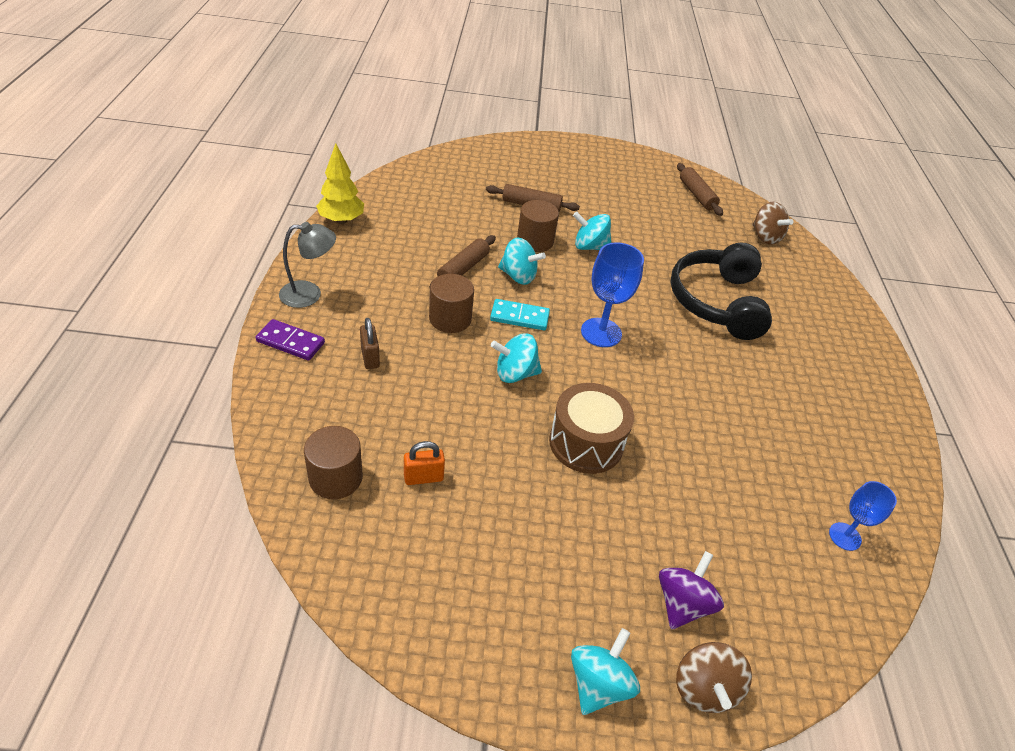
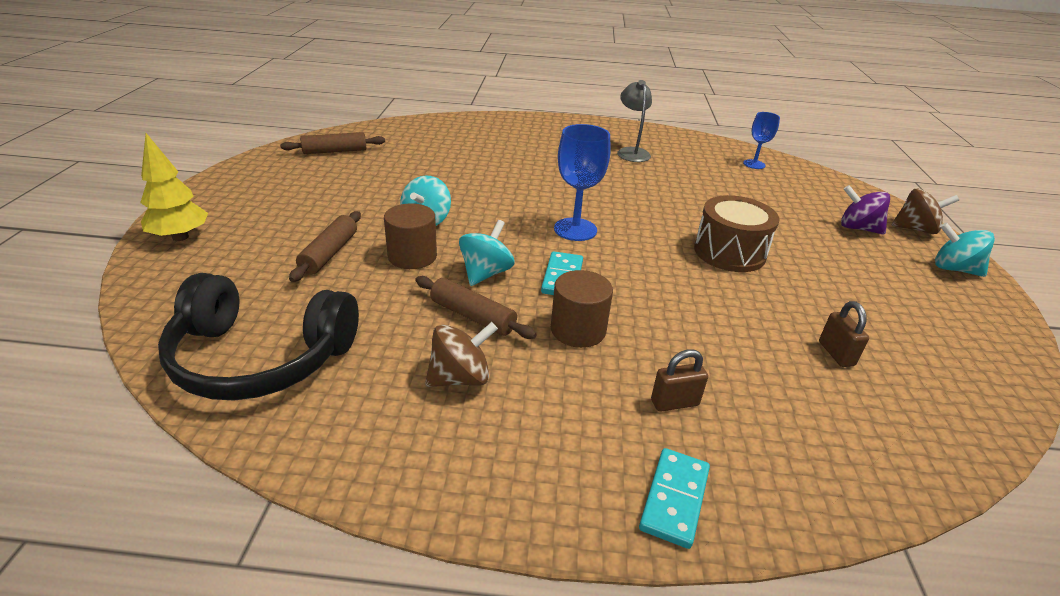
camera: 85 degrees left, 10 degrees down
(290, 342) = (674, 499): purple domino -> turquoise domino
(309, 294) = (551, 485): grey lamp -> grey lamp (631, 152)
(335, 478) = (884, 425): brown cylinder -> none
(341, 220) = (331, 457): yellow tree -> yellow tree (180, 237)
(423, 477) = (836, 354): orange padlock -> brown padlock
(515, 373) = (656, 286): turquoise spinning top -> none
(717, 302) = (516, 167): black headphones -> black headphones (260, 357)
(765, 237) = (415, 132): brown spinning top -> brown spinning top (460, 378)

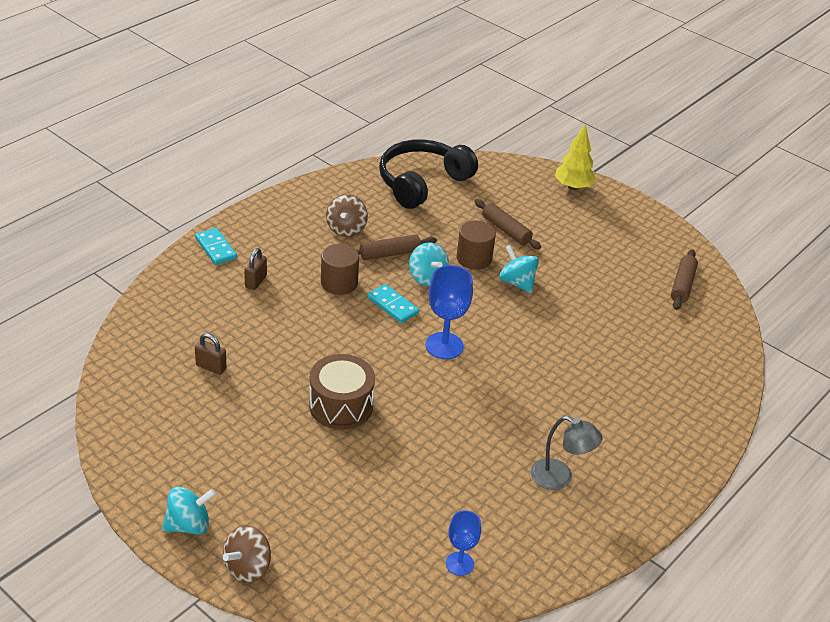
camera: 125 degrees right, 5 degrees up
(857, 228) = (290, 523): purple spinning top -> none

